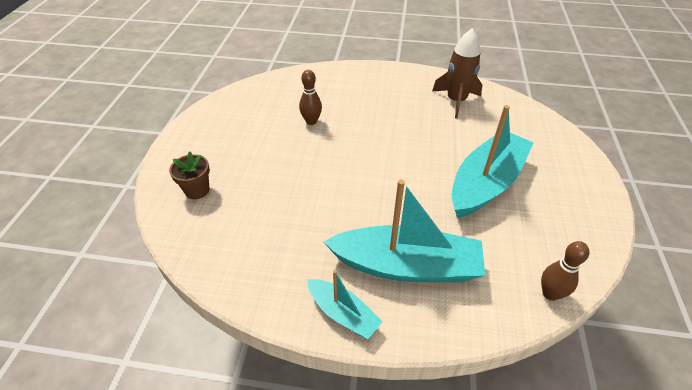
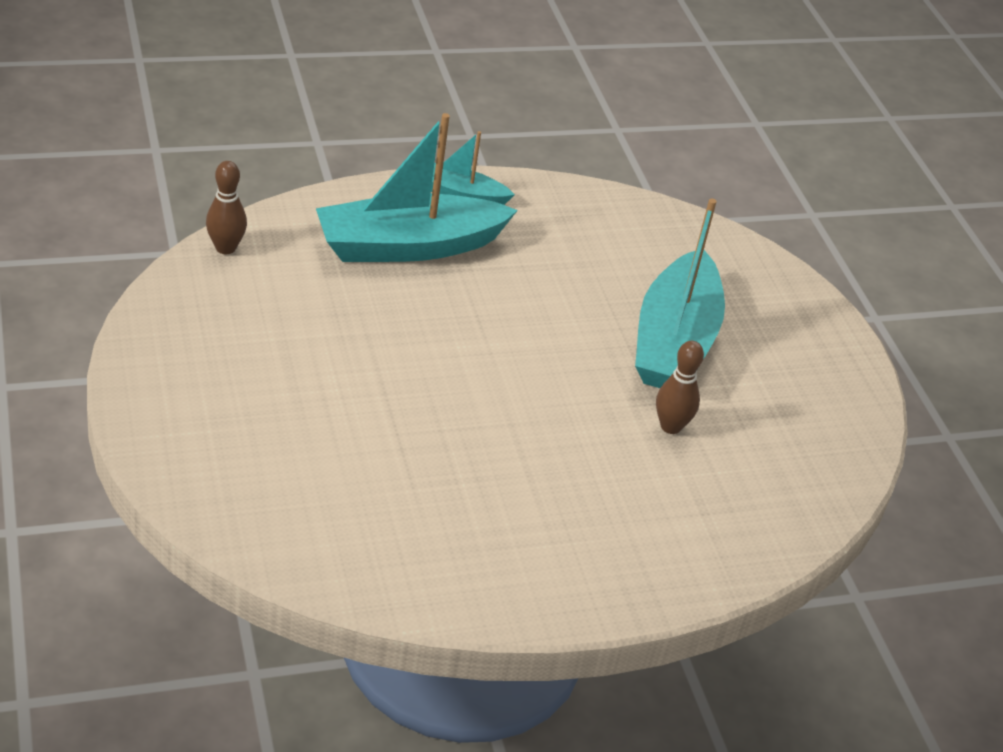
camera: 150 degrees right, 5 degrees down
(197, 190) = (737, 283): brown flower pot -> none
(456, 101) = (423, 538): brown rocket -> none
(486, 183) = (328, 371): turquoise boat -> turquoise boat (674, 341)

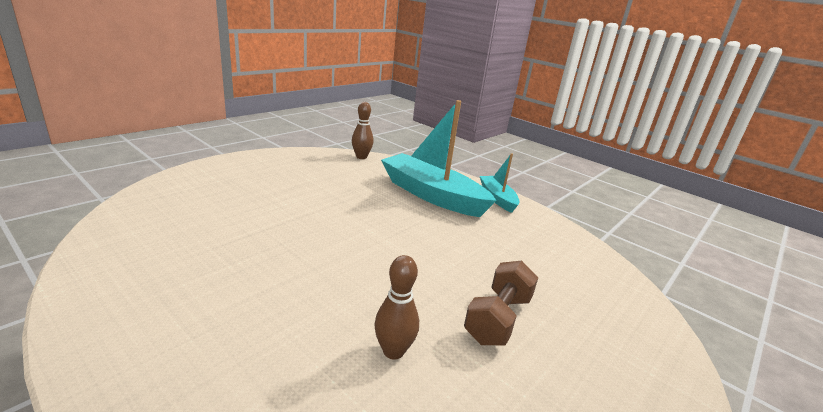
camera: 60 degrees right, 15 degrees down
(674, 341) = (498, 319): turquoise boat -> brown dumbbell

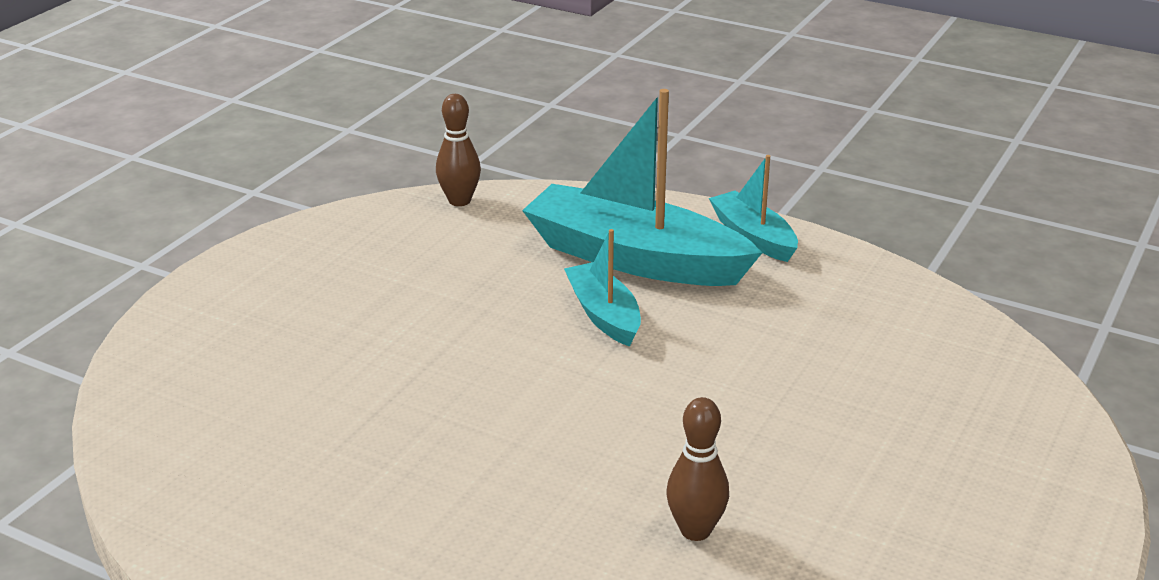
camera: 10 degrees left, 5 degrees up
(402, 215) = (604, 315): none -> turquoise boat
(498, 319) = (821, 453): brown dumbbell -> none

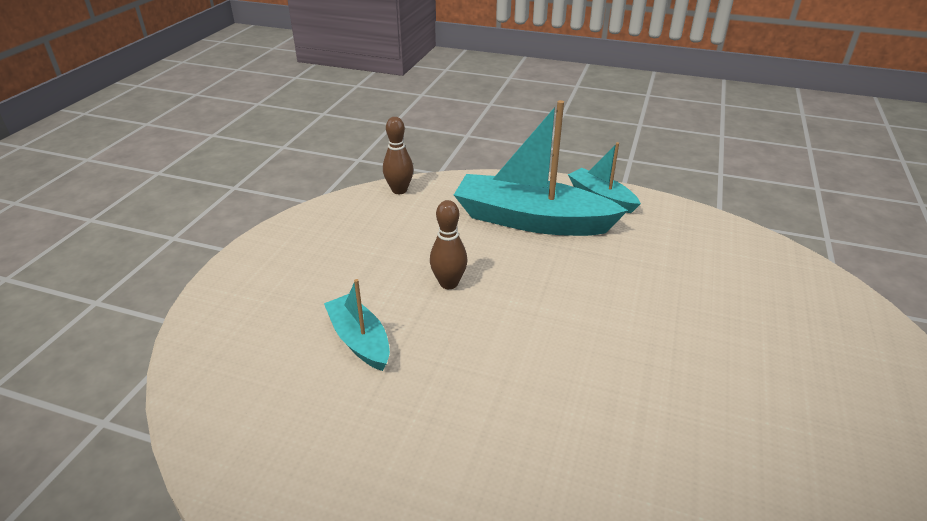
camera: 10 degrees left, 5 degrees up
(604, 315) = (527, 265): turquoise boat -> turquoise boat (359, 340)
(695, 530) = (670, 443): brown bowling pin -> brown bowling pin (449, 283)

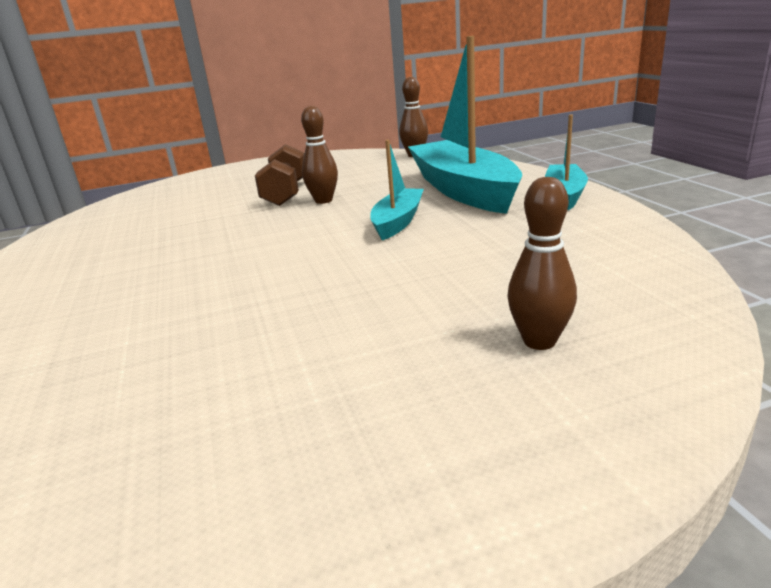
camera: 55 degrees right, 10 degrees down
(359, 340) = (222, 205): turquoise boat -> turquoise boat (398, 222)
(391, 292) = (286, 193): none -> brown dumbbell
(802, 324) = (539, 341): none -> brown bowling pin

